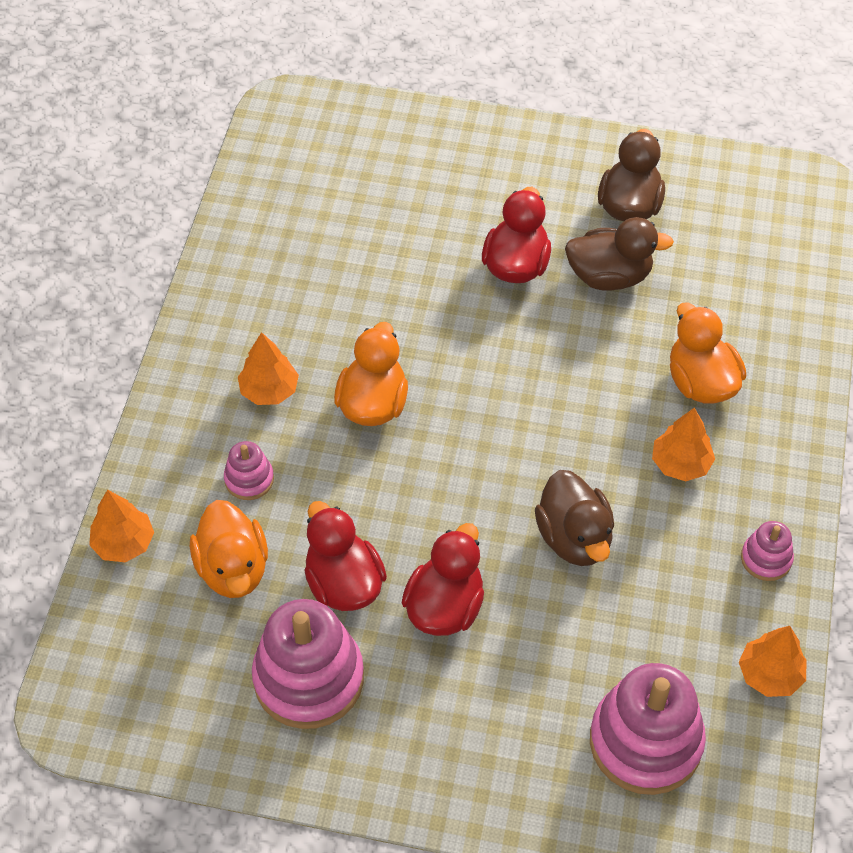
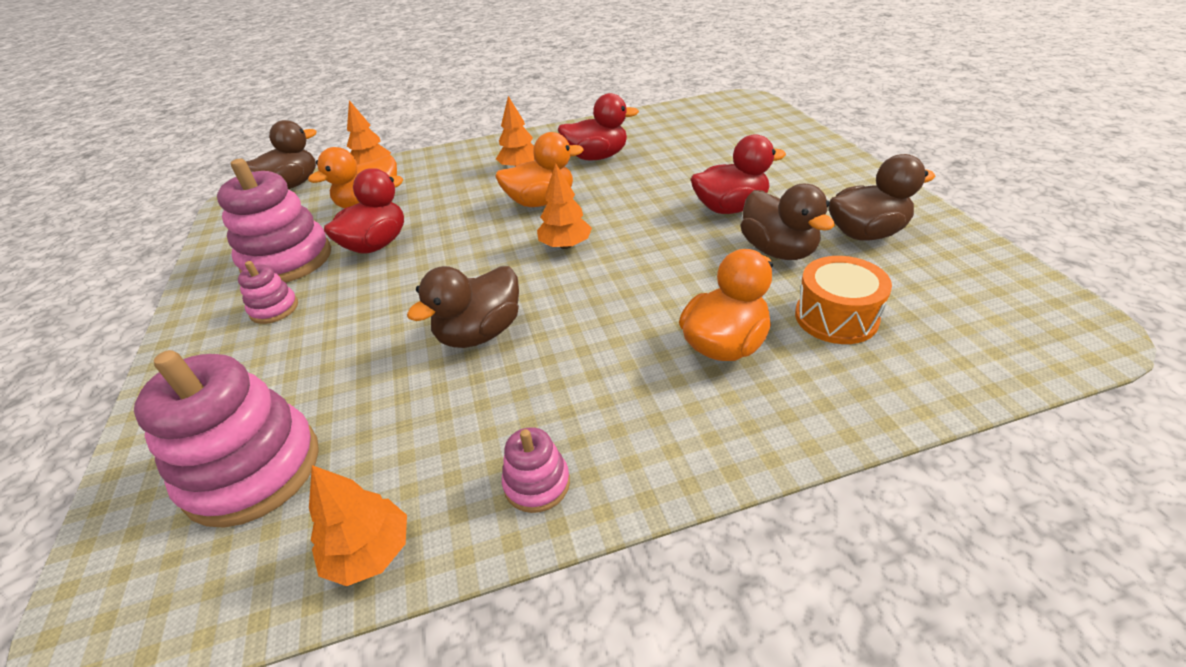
camera: 65 degrees right, 15 degrees down
(89, 649) = (291, 185): none -> brown duck
(249, 479) = (444, 185): pink stacking toy -> pink stacking toy (274, 309)
(445, 606) = (374, 293): red duck -> red duck (597, 157)
(680, 464) = (613, 368): orange tree -> orange tree (565, 245)
(716, 299) = (836, 317): none -> orange drum

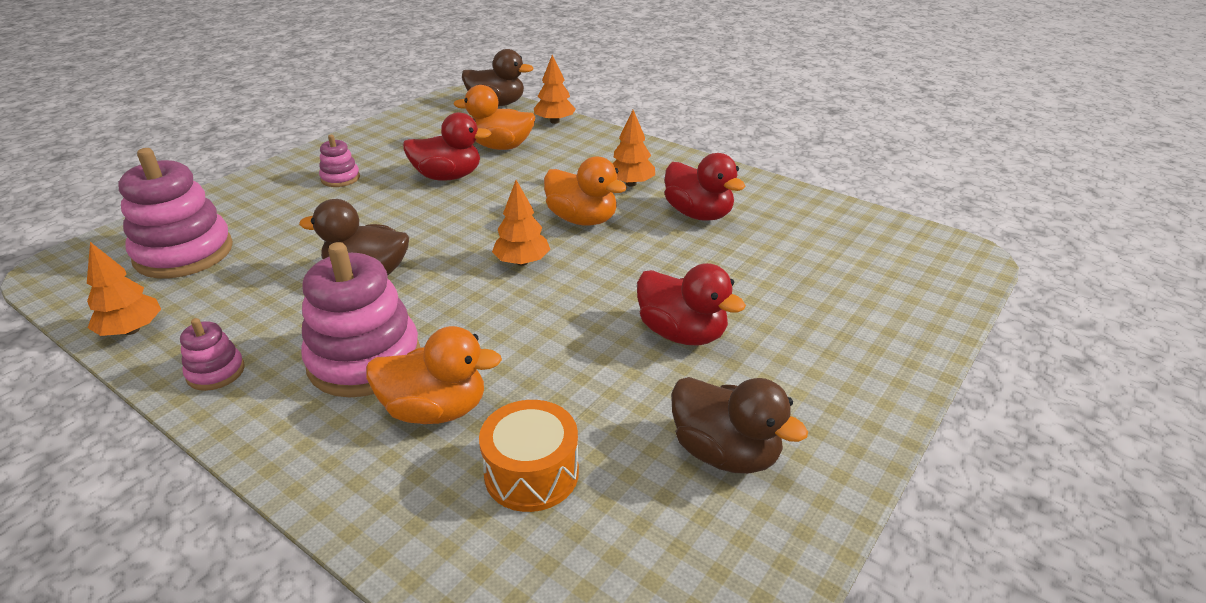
camera: 50 degrees right, 5 degrees down
(287, 260) = (399, 153): pink stacking toy -> pink stacking toy (364, 360)
(778, 251) = (625, 394): brown duck -> none

